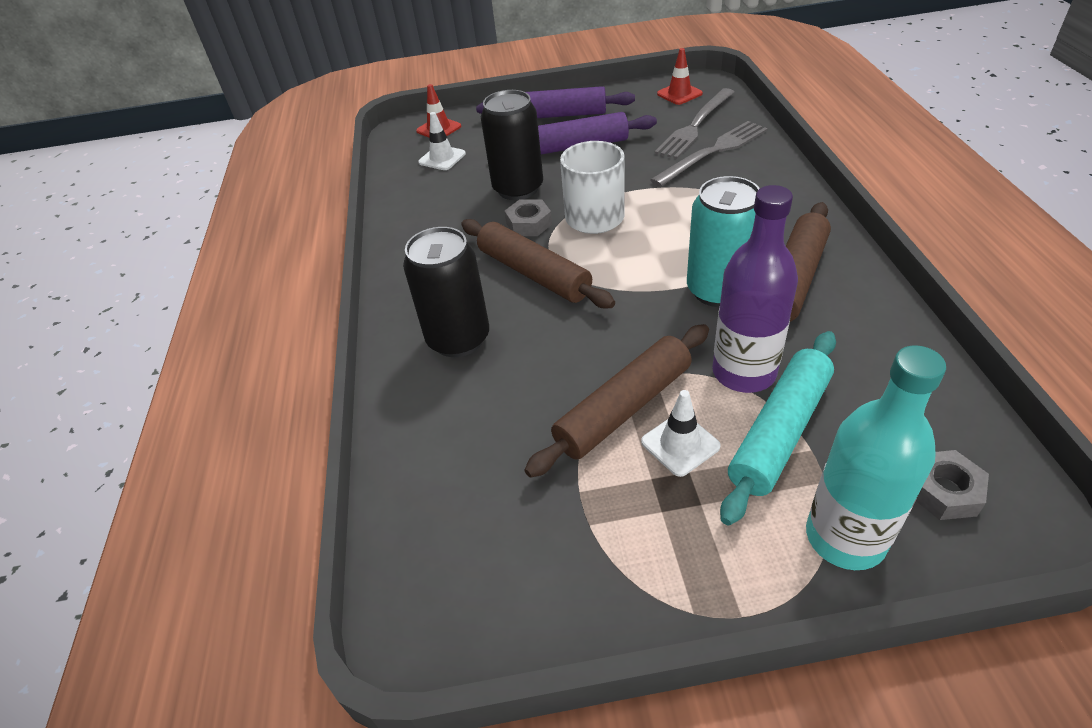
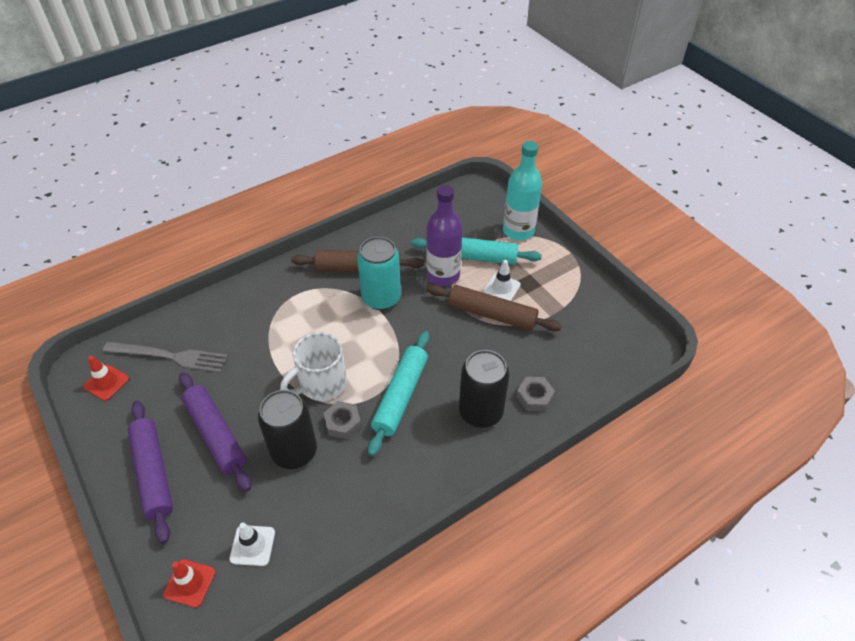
camera: 120 degrees left, 5 degrees up
(534, 273) = (400, 396): brown rolling pin -> turquoise rolling pin
(713, 152) = (214, 335): grey fork -> none
(943, 491) = (479, 208): grey nut -> grey nut (534, 397)

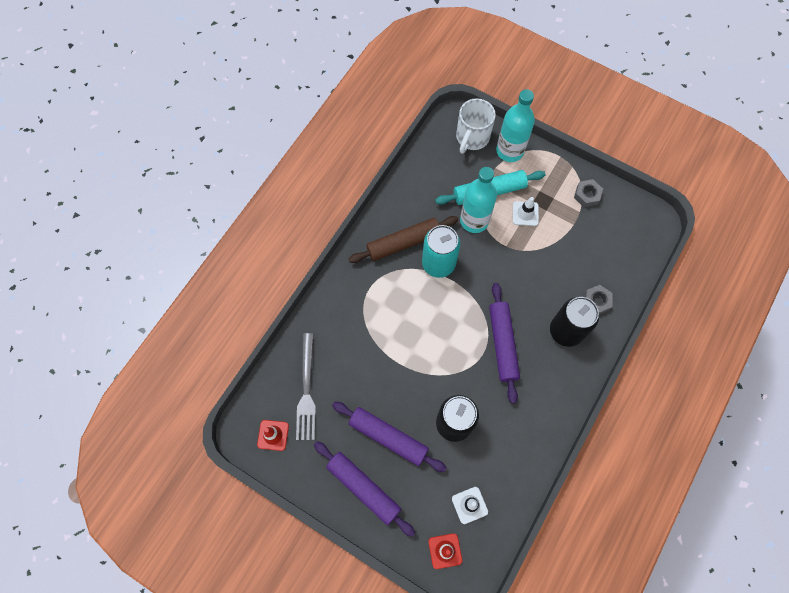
camera: 25 degrees left, 20 degrees up
(169, 356) = (306, 390): grey fork -> grey fork turned 105 degrees clockwise
(321, 384) = (439, 360): white mug -> white mug (472, 137)
(343, 423) = (474, 385): grey nut -> grey nut (587, 195)
(400, 396) = (502, 344): turquoise rolling pin -> purple rolling pin
(443, 275) = (474, 220): purple bottle -> turquoise bottle
(491, 314) = (530, 242): brown rolling pin -> none

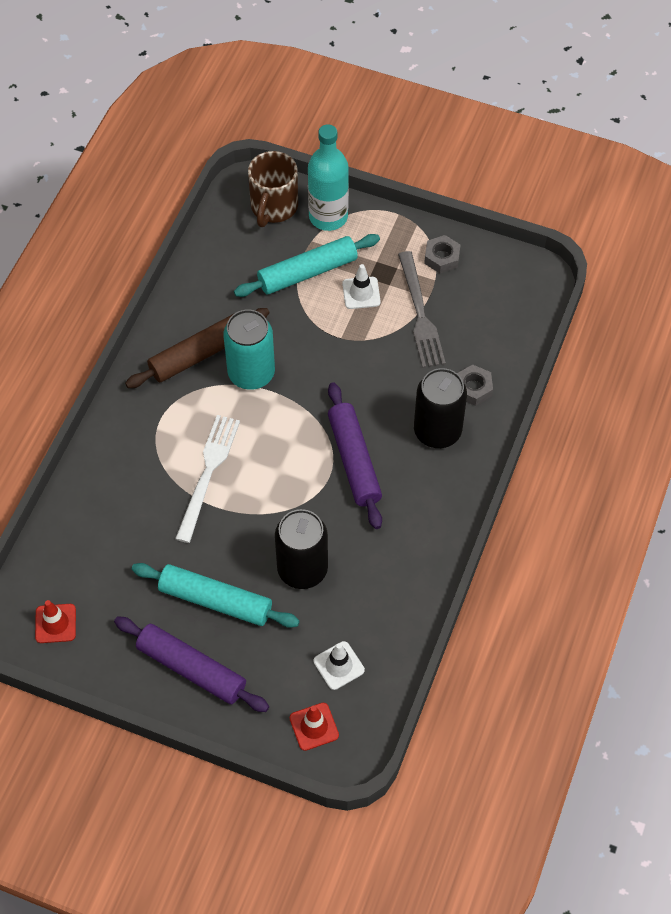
camera: 10 degrees left, 10 degrees down
(306, 390) = (93, 560): grey fork -> grey fork (420, 314)
(388, 437) = (215, 601): purple rolling pin -> turquoise rolling pin
(397, 336) = (208, 473): none -> white fork
(472, 137) = (273, 207): white mug -> brown mug
(474, 220) = (292, 312): turquoise bottle -> none

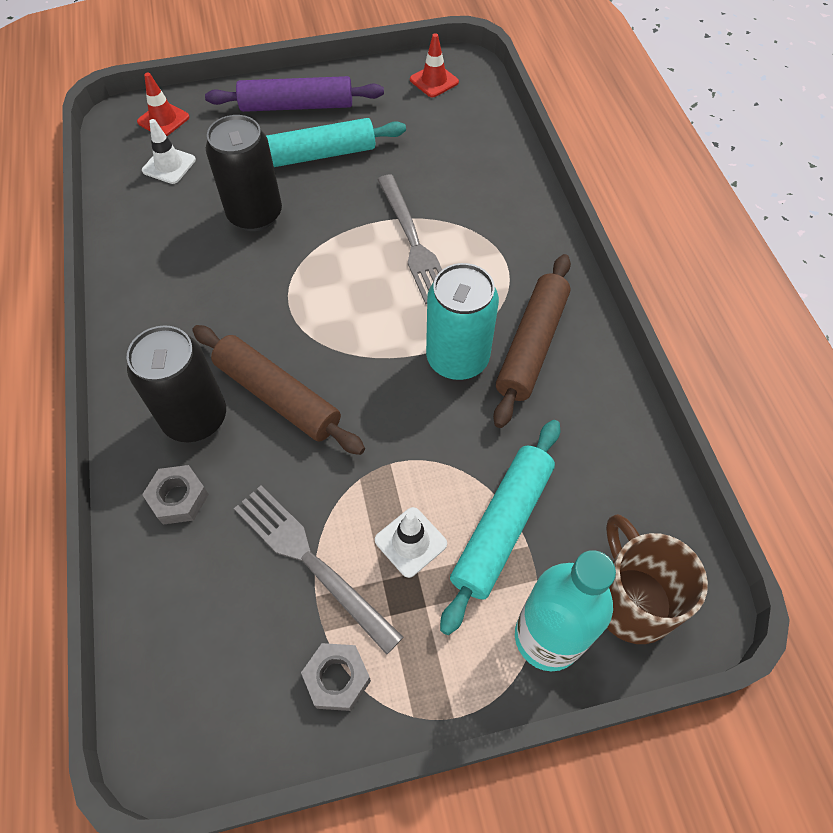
camera: 145 degrees right, 0 degrees up
(208, 473) = (413, 242): white fork -> grey fork
(354, 460) = (273, 333): purple rolling pin -> none
(378, 415) = (278, 396): none -> brown rolling pin

